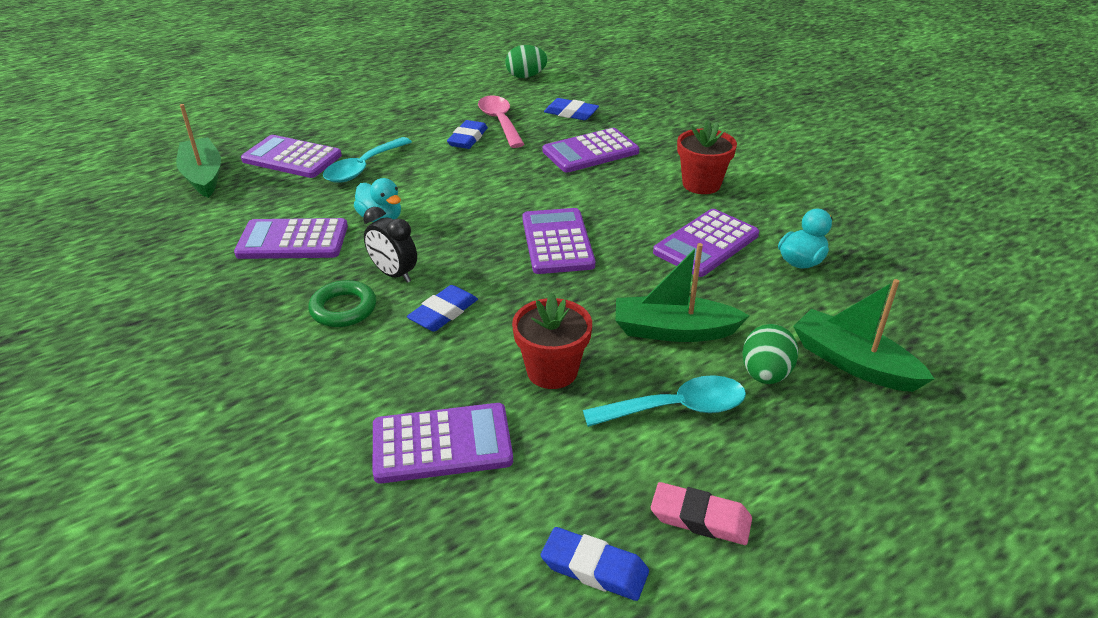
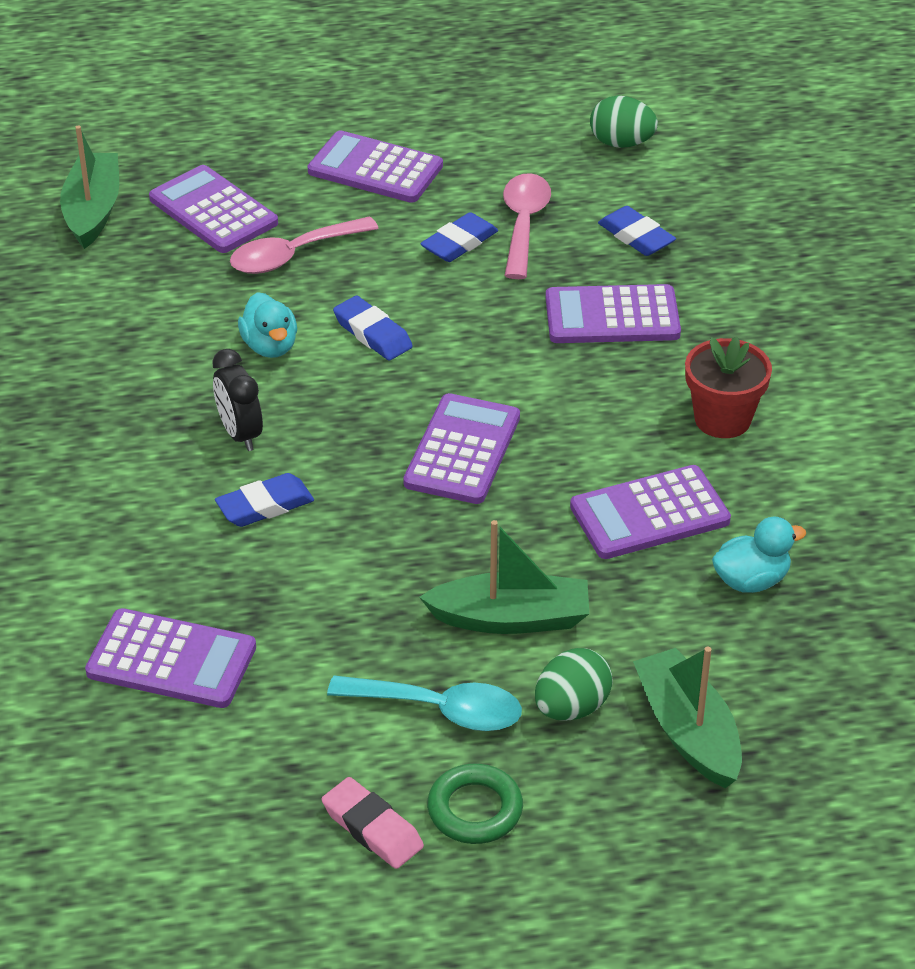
camera: 25 degrees right, 5 degrees up
(293, 240) = (151, 347): purple calculator -> purple calculator (375, 169)
(343, 309) = (159, 463): green ring -> green ring (475, 809)
(363, 168) = (293, 255): turquoise spoon -> pink spoon
(552, 371) = (337, 619): red flower pot -> none
(594, 568) = (237, 833): blue eraser -> blue eraser (372, 334)
(674, 331) = (511, 618): green boat -> green boat turned 150 degrees clockwise

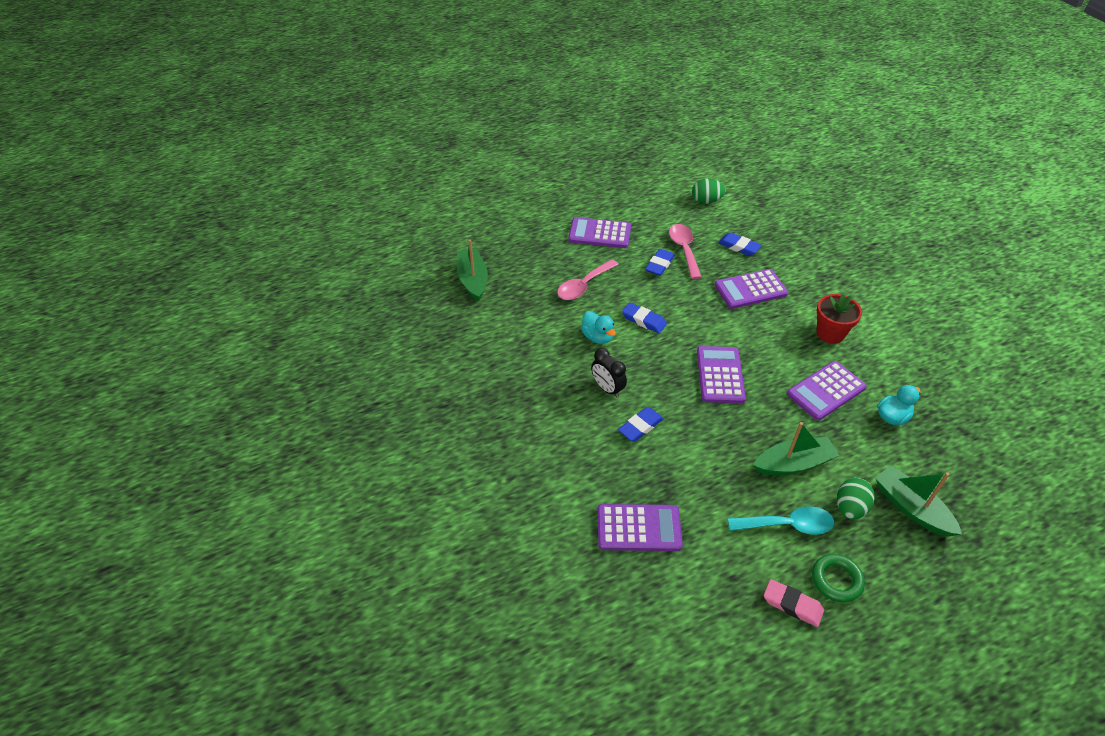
camera: 15 degrees left, 5 degrees up
(213, 211) = (533, 269): purple calculator -> none

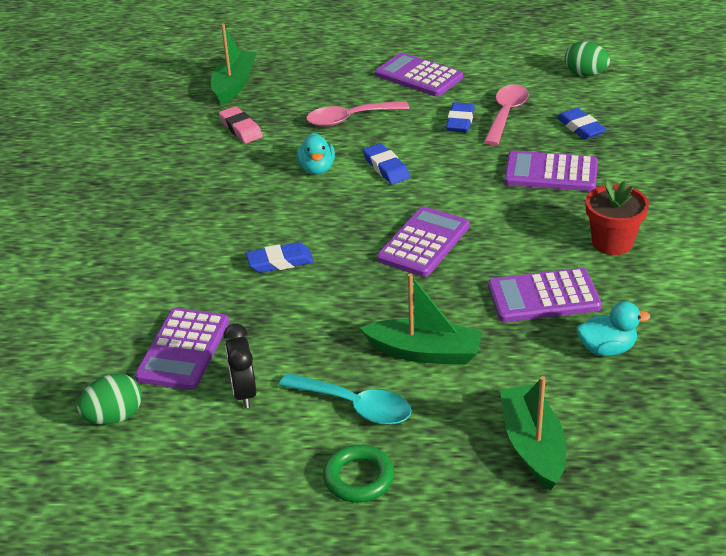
camera: 30 degrees right, 10 degrees down
(607, 388) = (279, 217): black clock -> black clock (244, 392)
(639, 528) = (183, 349): purple calculator -> purple calculator turned 75 degrees clockwise
(659, 265) = (460, 121): blue eraser -> blue eraser turned 45 degrees counterclockwise
(792, 605) = (281, 480): pink eraser -> pink eraser (241, 128)
(850, 508) = (450, 417): green egg -> green egg (114, 417)

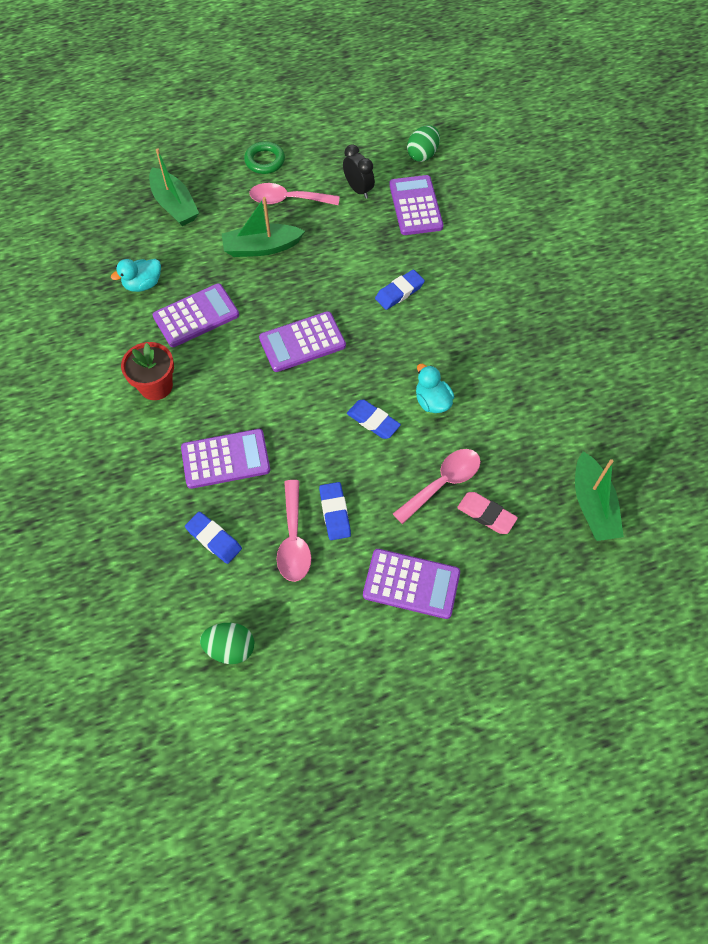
camera: 155 degrees right, 25 degrees up
(241, 128) = (535, 436): pink eraser -> pink eraser (486, 514)
(354, 406) = (288, 200): turquoise spoon -> pink spoon
(424, 243) = (302, 342): purple calculator -> purple calculator turned 60 degrees clockwise

